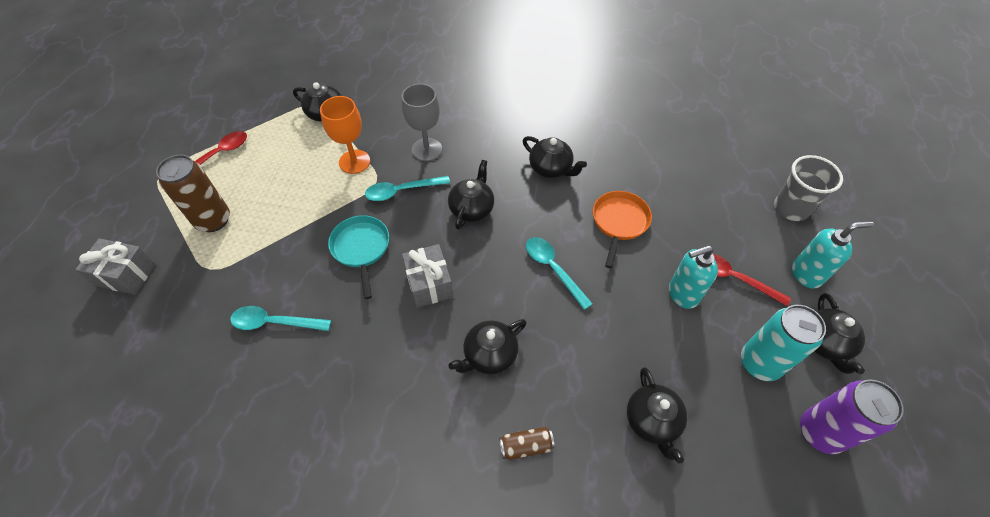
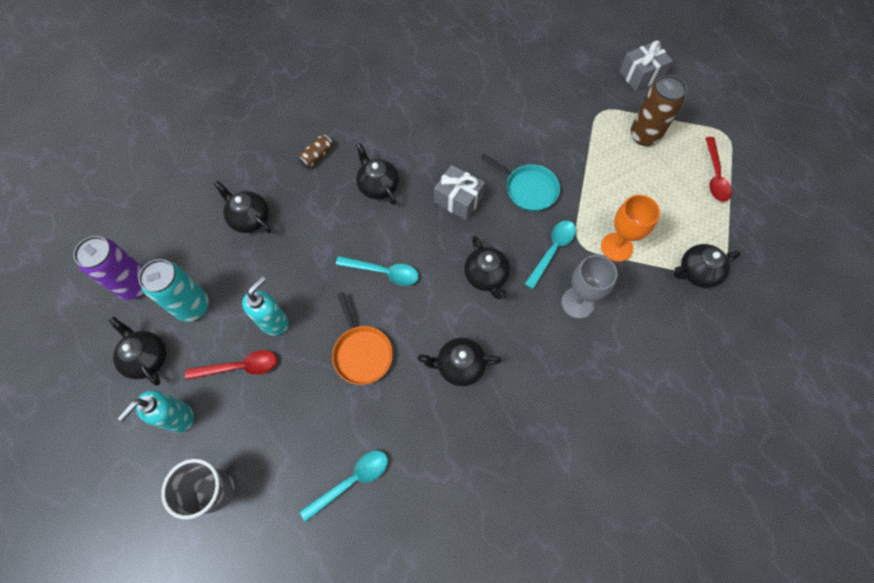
camera: 140 degrees right, 10 degrees up
(275, 322) = (523, 114): turquoise spoon -> turquoise spoon (351, 481)
(489, 355) = (378, 186): black teapot -> black teapot turned 45 degrees counterclockwise

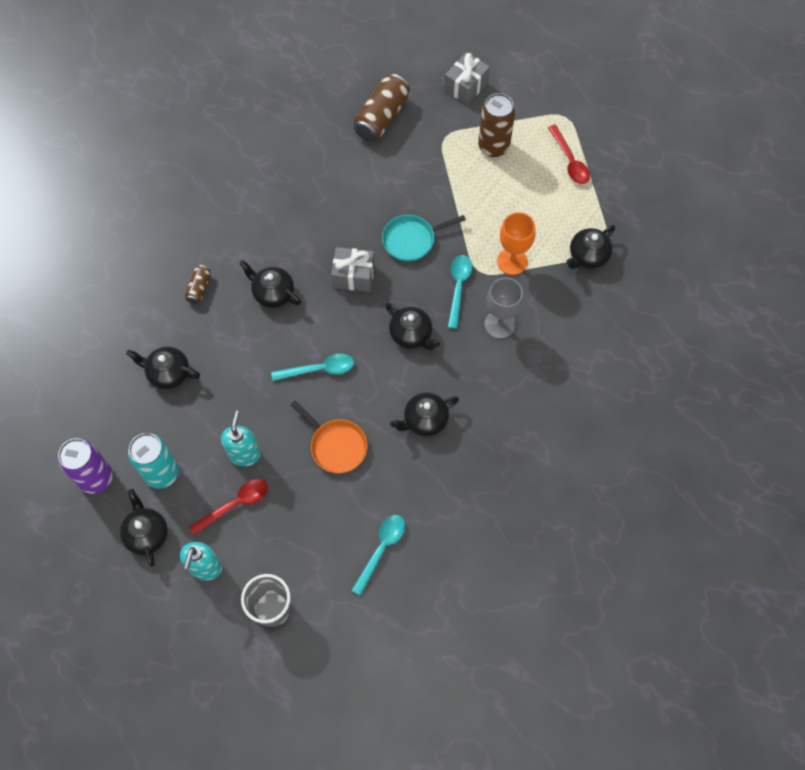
camera: 25 degrees left, 0 degrees up
(147, 358) = (147, 534): black teapot -> black teapot turned 45 degrees clockwise
(528, 189) = (412, 240): turquoise pan -> turquoise pan turned 150 degrees clockwise
(551, 74) = (382, 117): none -> brown can

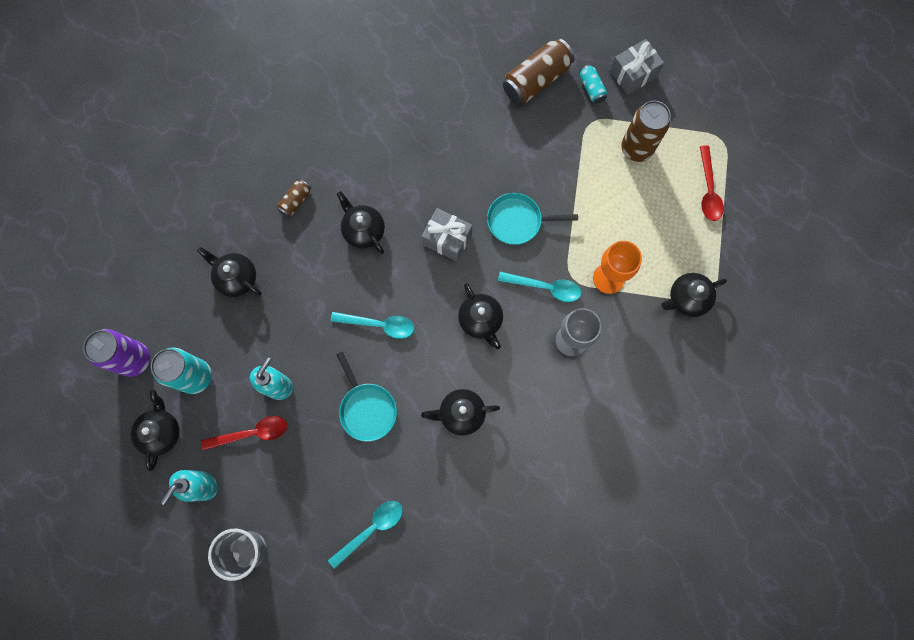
camera: 20 degrees right, 10 degrees up
(336, 446) = (367, 409): orange pan -> turquoise pan
(434, 109) = (591, 88): none -> turquoise can
(458, 287) = (545, 287): turquoise spoon -> turquoise spoon turned 75 degrees clockwise

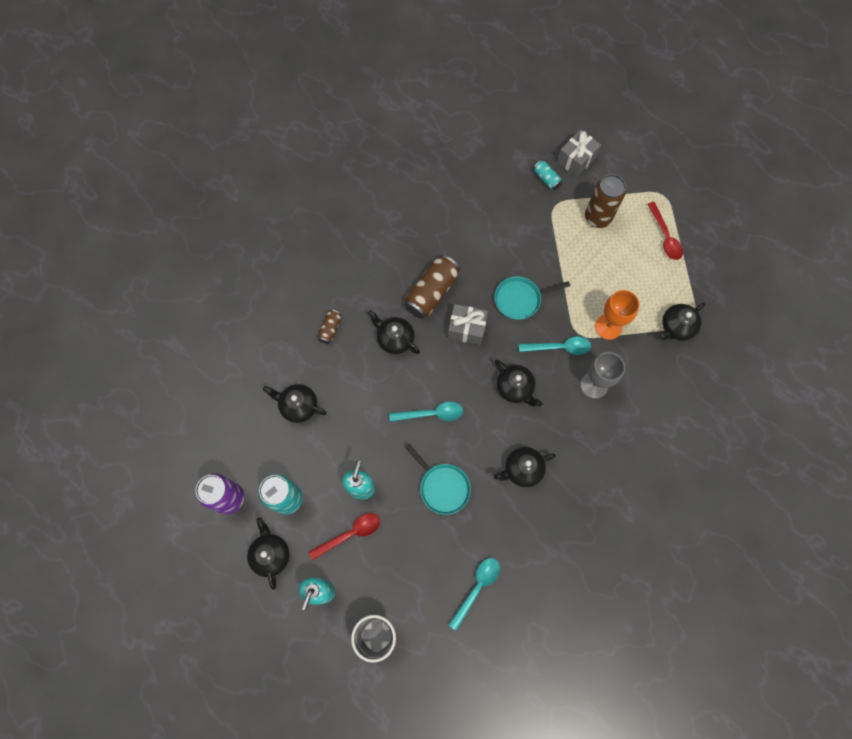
camera: 15 degrees left, 5 degrees down
(536, 80) = (500, 183): brown can -> brown can (432, 293)

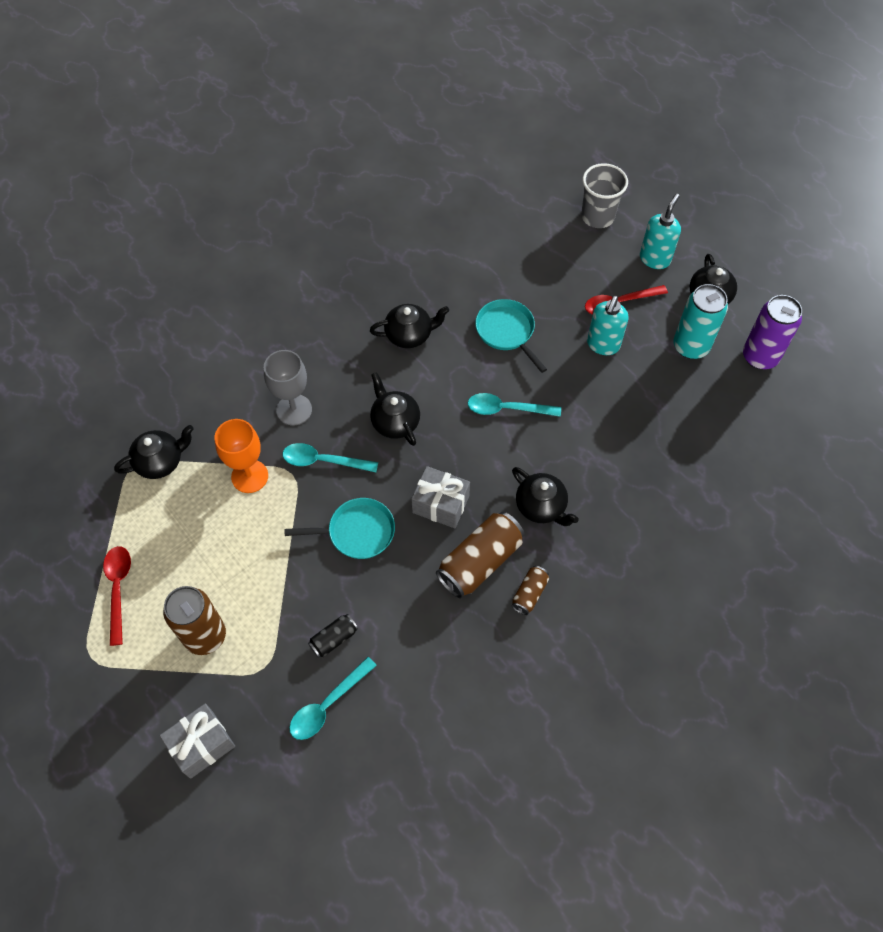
camera: 170 degrees left, 10 degrees down
(298, 406) = (676, 443): black teapot -> none
(330, 329) = (629, 533): brown can -> brown can (529, 593)
(477, 588) = (486, 238): turquoise spoon -> turquoise spoon (327, 704)
(516, 229) = (334, 639): none -> black can
(546, 179) = (261, 717): turquoise can -> none

